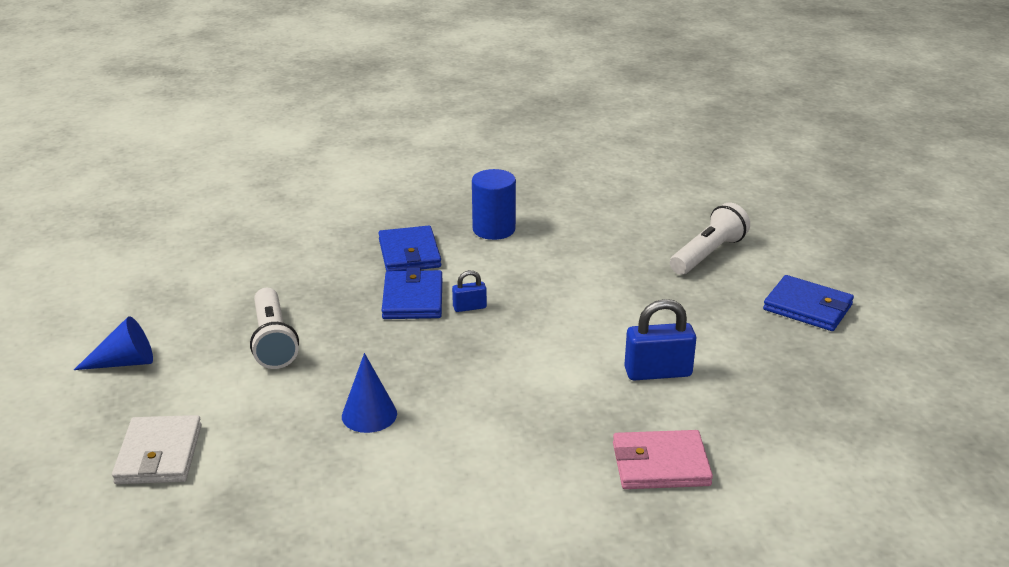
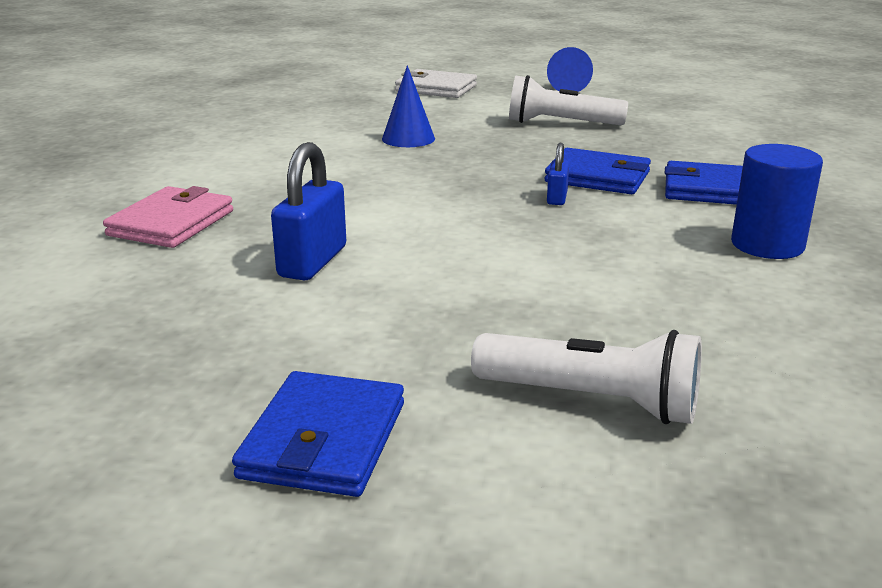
camera: 115 degrees right, 5 degrees down
(708, 254) = (592, 401): white flashlight -> white flashlight turned 45 degrees counterclockwise
(807, 307) = (324, 440): blue wallet -> blue wallet turned 45 degrees counterclockwise

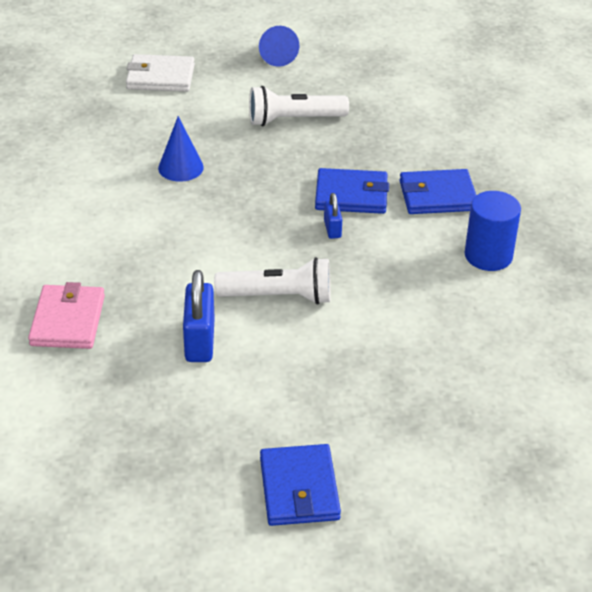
camera: 20 degrees left, 15 degrees up
(592, 401) = (428, 424): white flashlight -> white flashlight (279, 297)

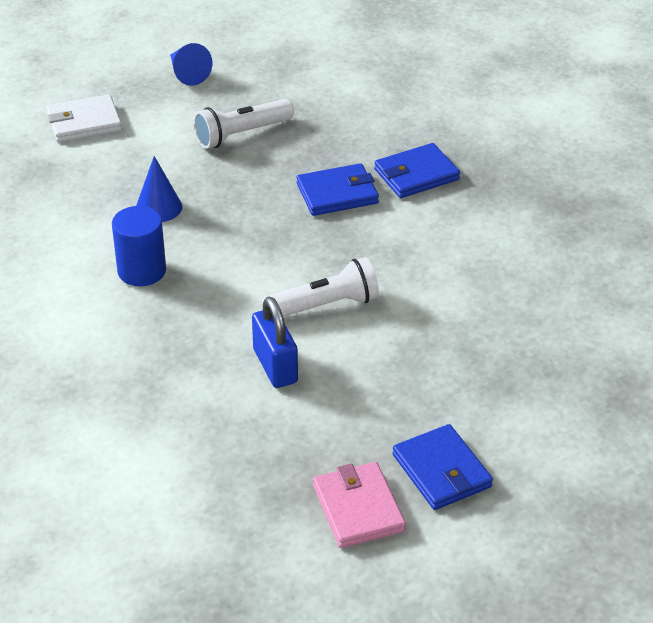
camera: 20 degrees left, 0 degrees up
(68, 320) = (137, 382): pink wallet -> pink wallet (358, 508)
(332, 229) = (338, 230): blue padlock -> none
(488, 256) = (491, 218): blue cylinder -> blue cylinder (142, 271)

